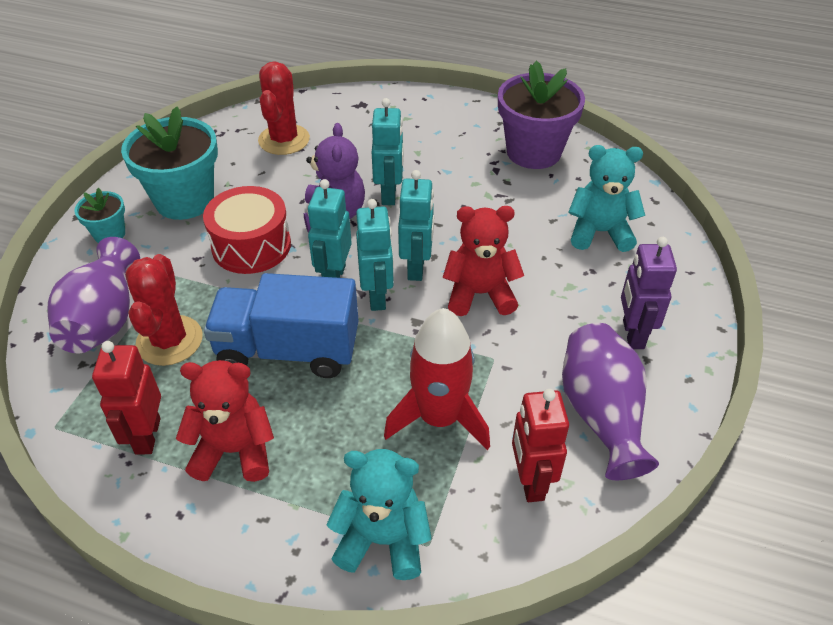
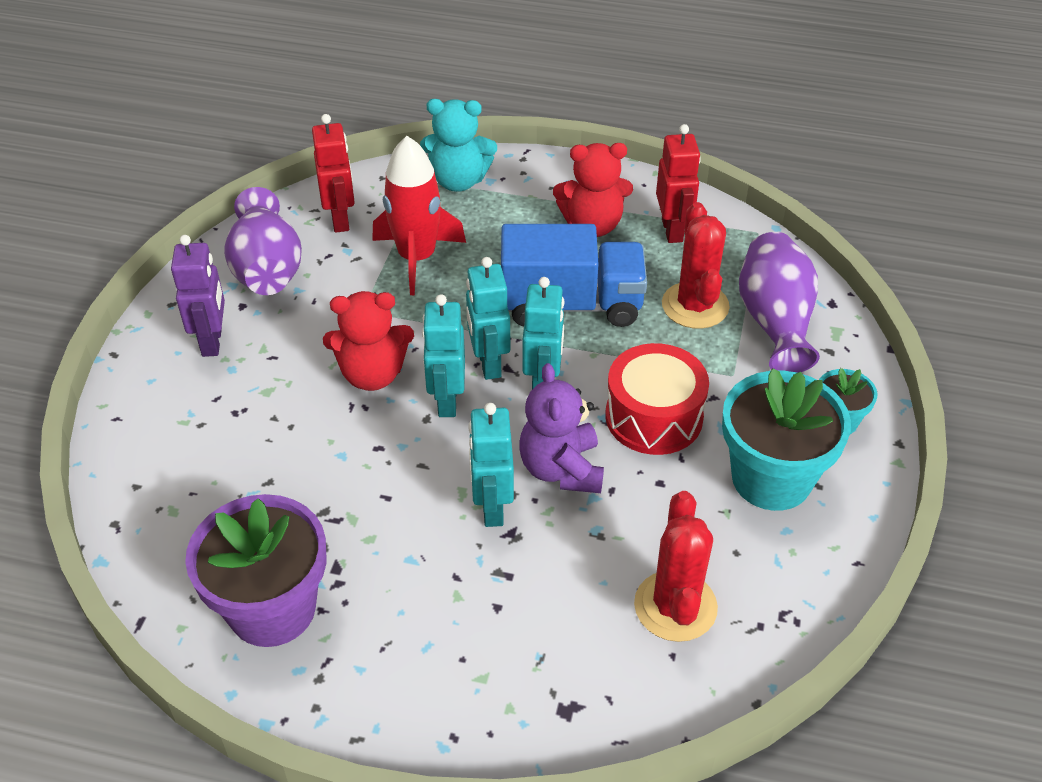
camera: 175 degrees right, 0 degrees up
(599, 232) = (210, 466): turquoise teddy bear -> none

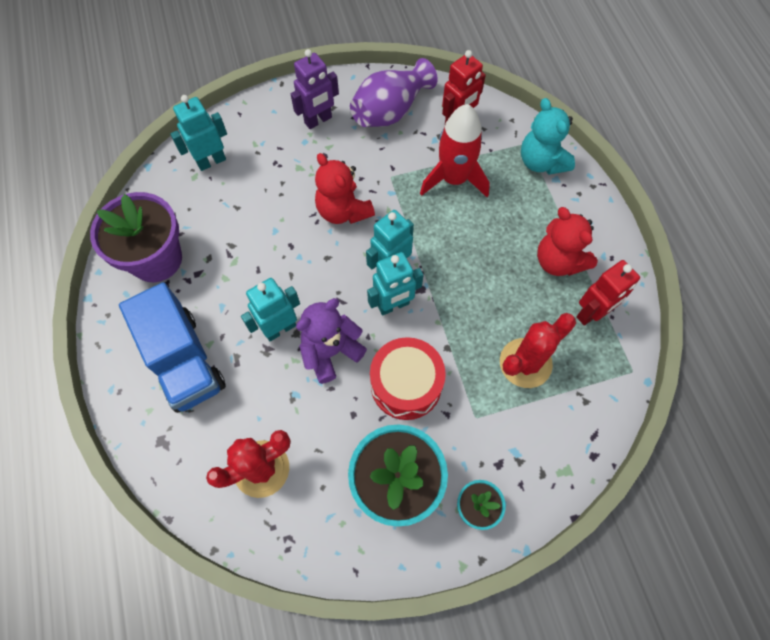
camera: 60 degrees right, 20 degrees up
(446, 401) = (346, 260): turquoise robot -> turquoise robot (211, 161)
(571, 304) = (473, 286): blue truck -> blue truck (184, 361)
(775, 321) = (546, 423): purple vase -> none

